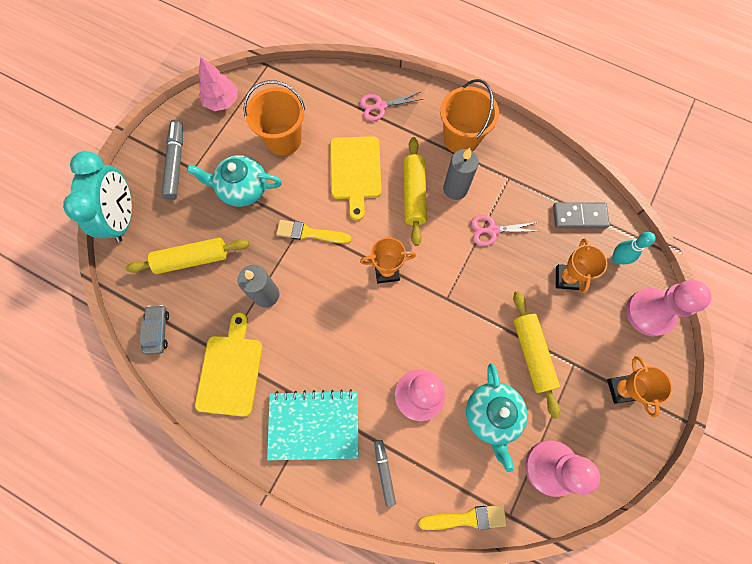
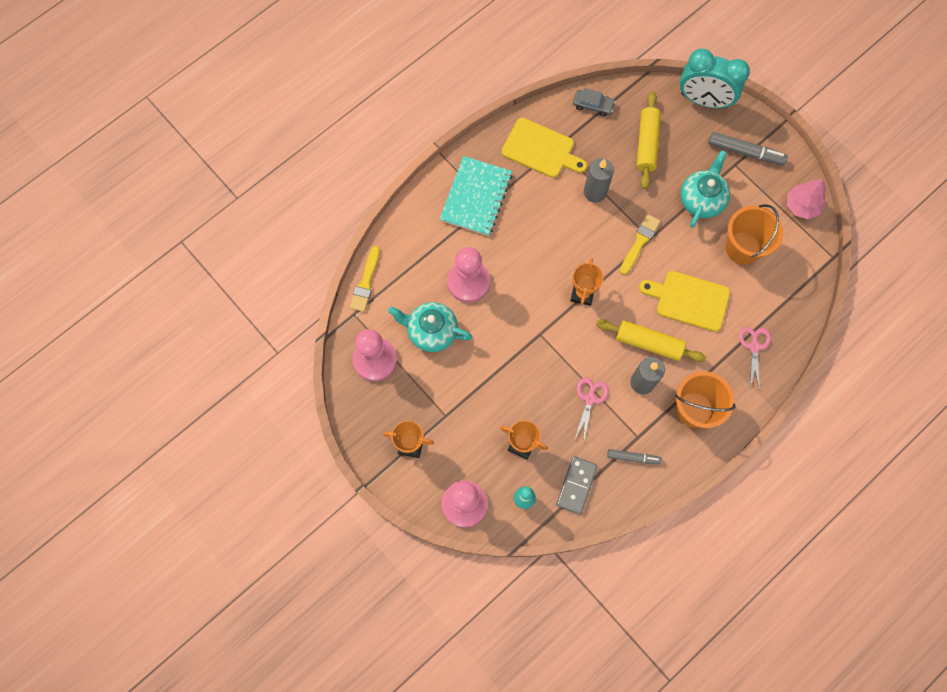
camera: 110 degrees right, 0 degrees up
(384, 472) = (421, 236): grey marker -> grey marker (633, 457)
(532, 354) = (467, 384): yellow rolling pin -> none

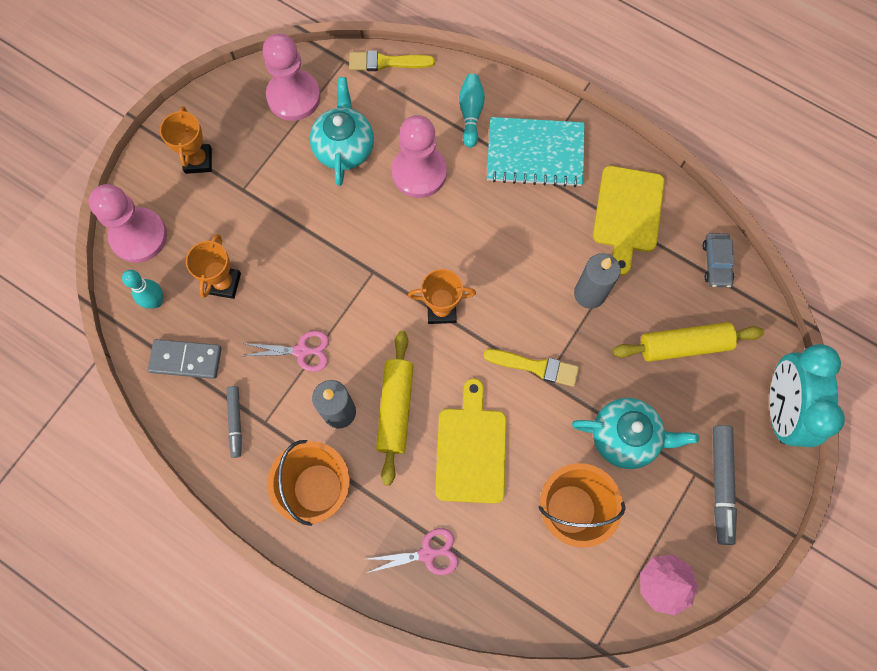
camera: 75 degrees right, 0 degrees up
(429, 233) = (471, 114): none -> turquoise bowling pin

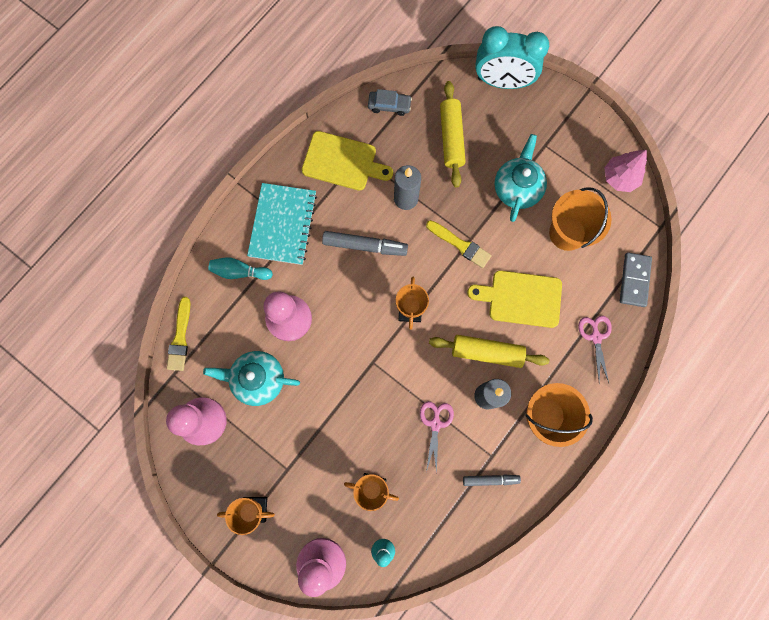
camera: 85 degrees left, 5 degrees up
(186, 359) = (436, 520): grey domino -> grey domino (634, 280)
(535, 367) = (460, 245): yellow brush -> yellow brush turned 105 degrees clockwise
(721, 484) = (553, 130): grey marker -> grey marker (365, 246)

